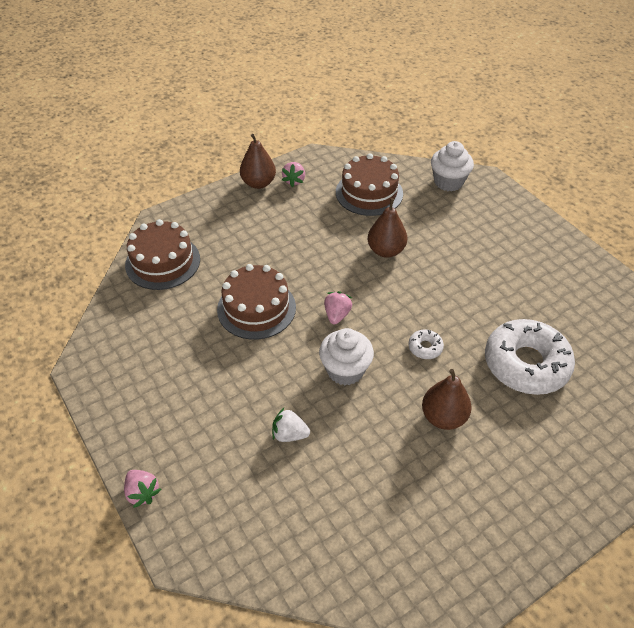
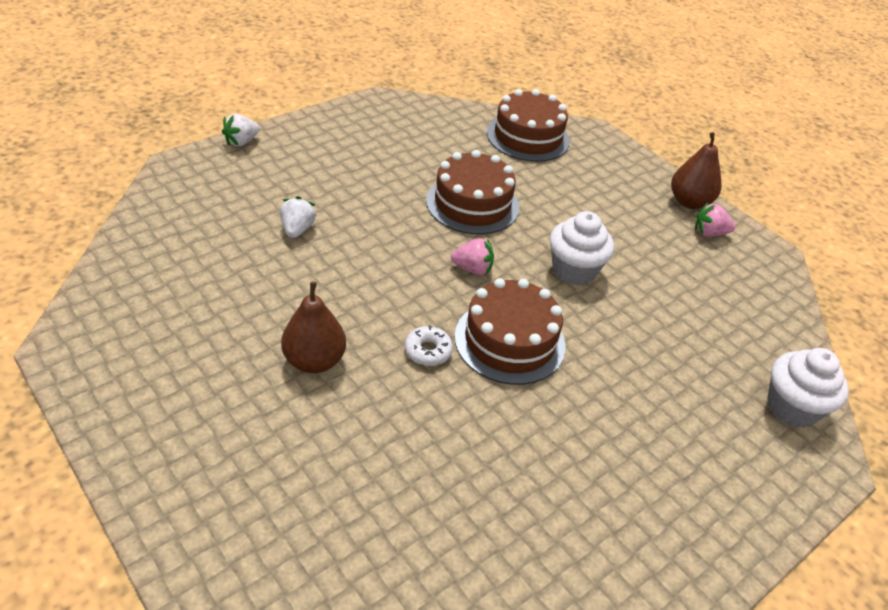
camera: 80 degrees right, 5 degrees down
(142, 492) = (241, 142): pink strawberry -> white strawberry
(345, 370) = (386, 274): white cupcake -> white cupcake (574, 270)
(369, 193) = (719, 307): brown cake -> brown cake (509, 341)
(386, 250) = (602, 320): brown pear -> none
(526, 364) = (407, 466): white donut -> none

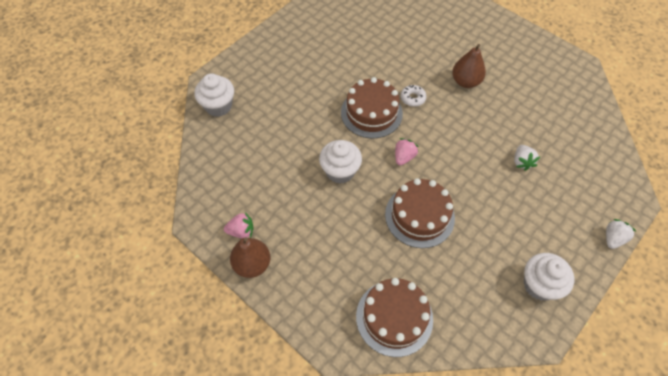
camera: 175 degrees right, 15 degrees up
(358, 128) = (539, 285): none -> white cupcake
(472, 269) = (404, 157): pink strawberry -> pink strawberry turned 120 degrees clockwise

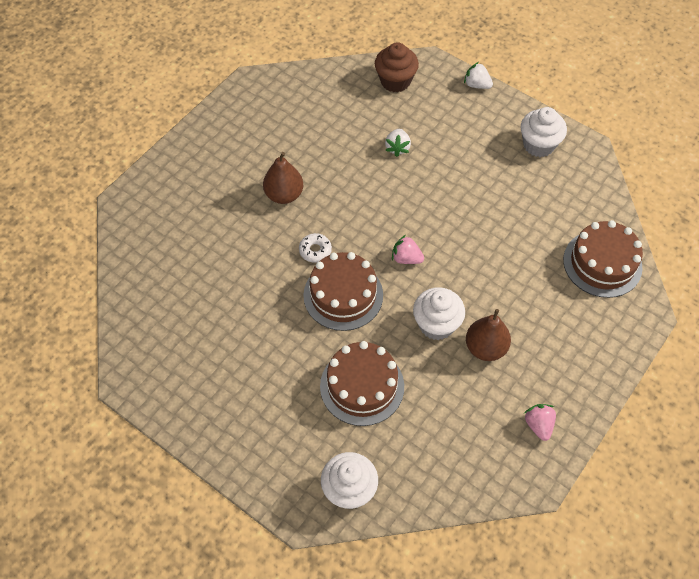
camera: 95 degrees left, 0 degrees up
(252, 264) = (577, 406): brown pear -> brown pear (485, 348)
(419, 216) = (482, 242): brown cake -> brown cake (362, 386)
(522, 162) = (397, 148): white strawberry -> white strawberry turned 105 degrees clockwise
(604, 168) = (395, 81): none -> brown cupcake

